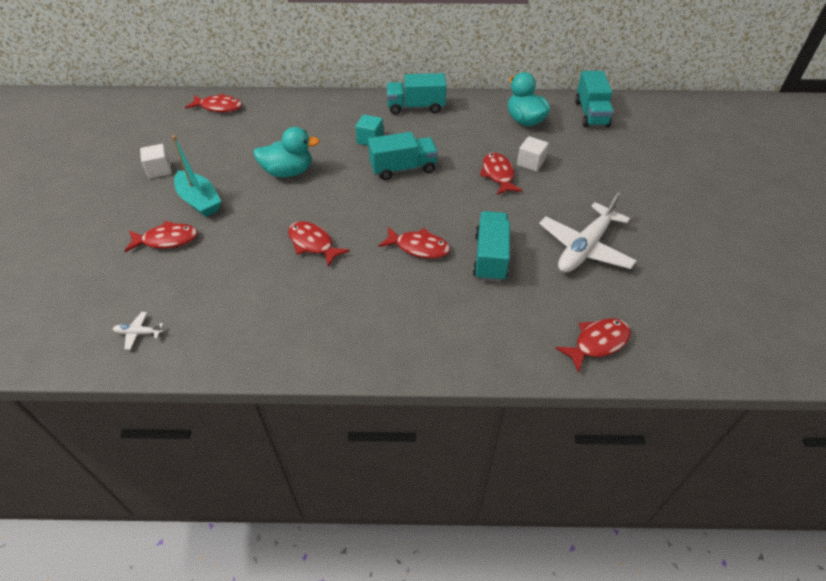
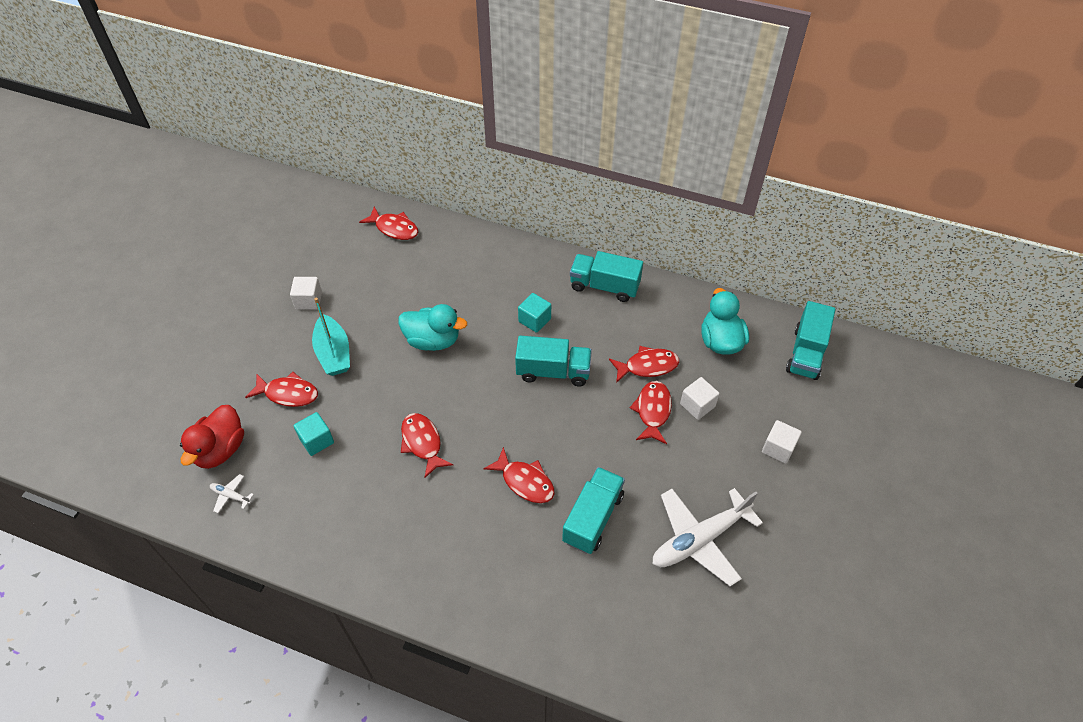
camera: 20 degrees right, 5 degrees up
(113, 299) = (220, 450): none -> red duck
(210, 267) = (316, 440): none -> turquoise cube
(597, 343) = (652, 660): red fish -> red fish (647, 366)
(607, 174) = (778, 448): none -> white cube

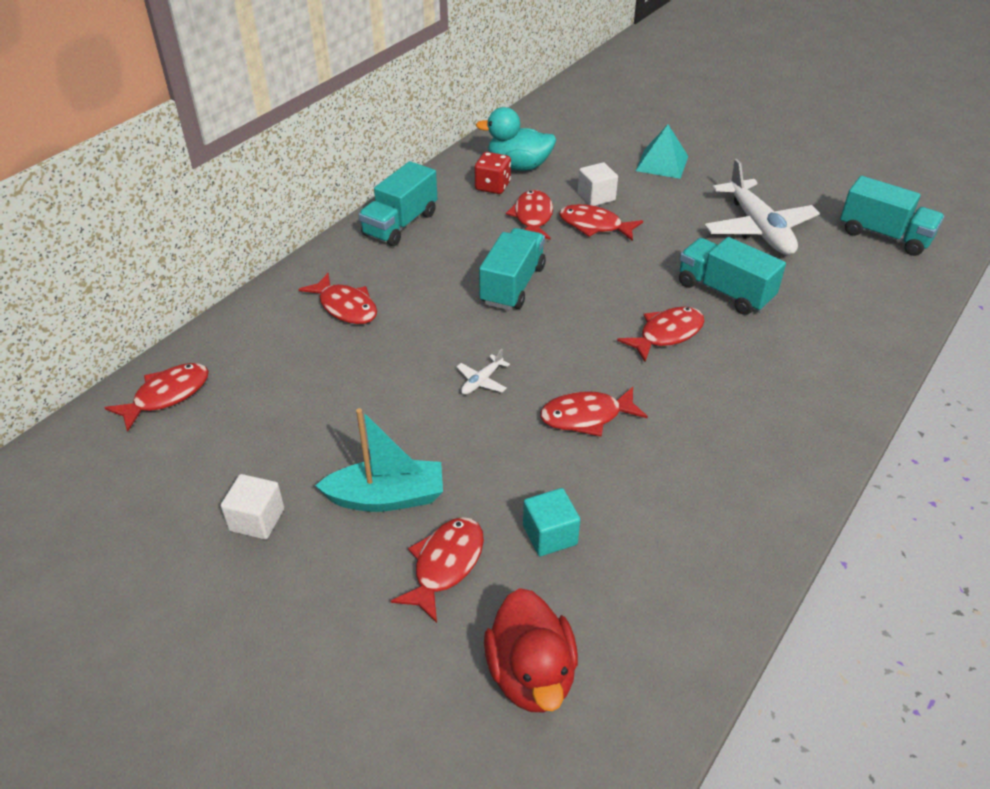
camera: 75 degrees left, 10 degrees down
(220, 450) = (531, 674): red duck -> red duck turned 45 degrees clockwise
(231, 495) = (628, 662): white plane -> white plane (482, 381)
(433, 340) = (414, 383): turquoise duck -> none
(498, 284) = (345, 307): none -> red fish
(534, 320) = (424, 286): turquoise cube -> none
(681, 330) = (492, 186): none -> red dice
(778, 448) = (662, 163): white cube -> turquoise pyramid
(806, 353) = (554, 124): turquoise truck -> turquoise truck (884, 236)

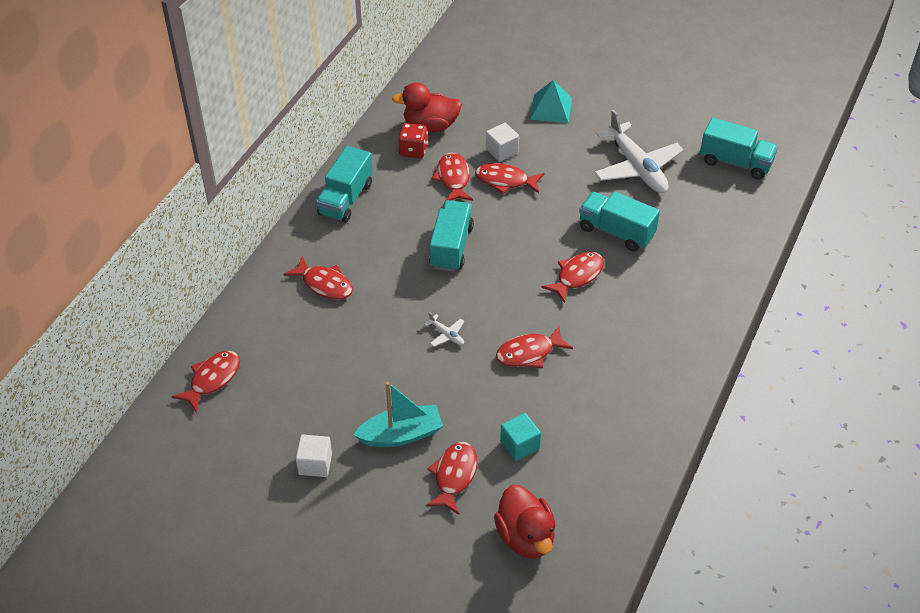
camera: 10 degrees left, 5 degrees up
(482, 381) = (446, 335): white plane -> white plane turned 75 degrees counterclockwise
(518, 166) = (430, 126): turquoise duck -> red duck

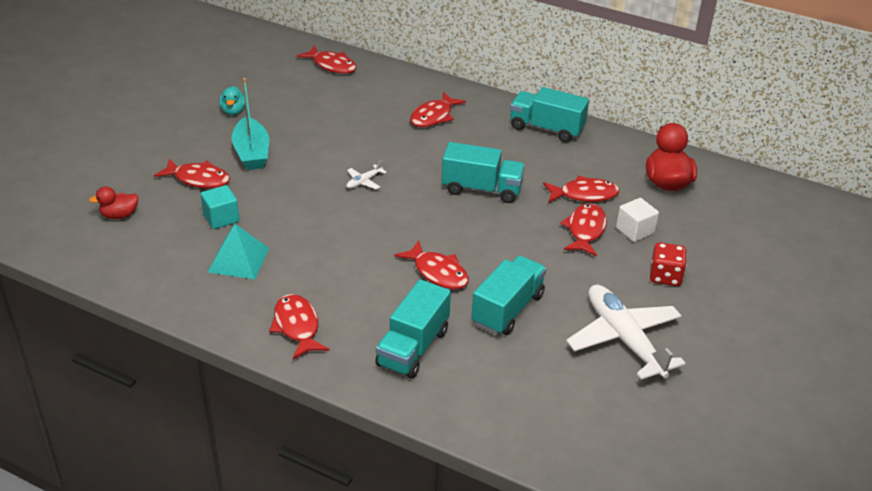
camera: 90 degrees right, 10 degrees down
(315, 464) = (233, 111): white cube -> turquoise duck
(413, 150) = (624, 170): red dice -> red dice (665, 276)
(525, 537) = (119, 215): red duck -> red duck, size x0.57
(529, 353) = (333, 231): red fish -> red fish (297, 327)
(551, 108) = (720, 274): turquoise pyramid -> turquoise pyramid (238, 260)
(637, 167) = (624, 339): white plane -> white plane turned 90 degrees clockwise
(735, 162) = (649, 440): turquoise truck -> turquoise truck (413, 348)

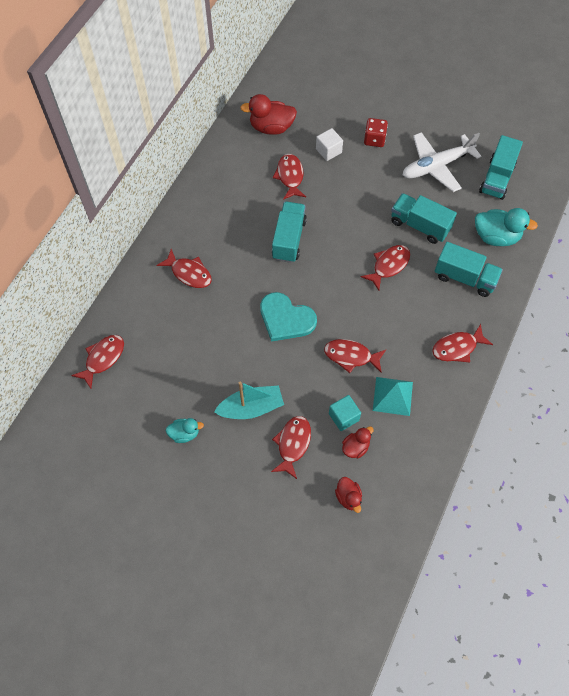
camera: 90 degrees left, 25 degrees up
(179, 225) = (355, 447): none -> red duck
(364, 181) = (286, 319): white plane -> turquoise heart
(488, 393) = (496, 237): none -> turquoise duck
(546, 129) = (204, 195): turquoise truck -> turquoise truck (497, 178)
(585, 230) = (331, 178): red fish -> red fish (351, 356)

